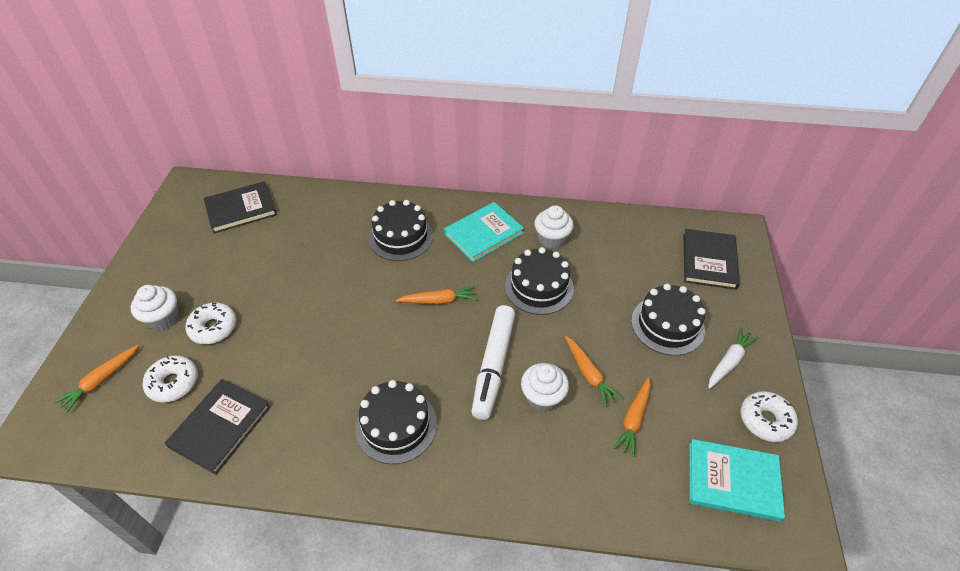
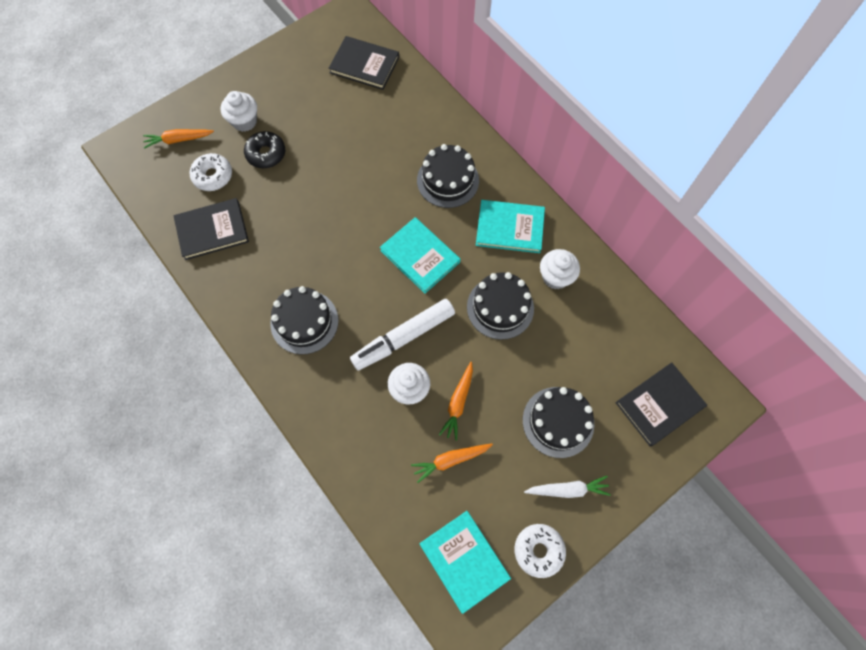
camera: 45 degrees right, 20 degrees up
(213, 328) = (266, 154): white donut -> black donut
(439, 301) = (420, 256): orange carrot -> turquoise book

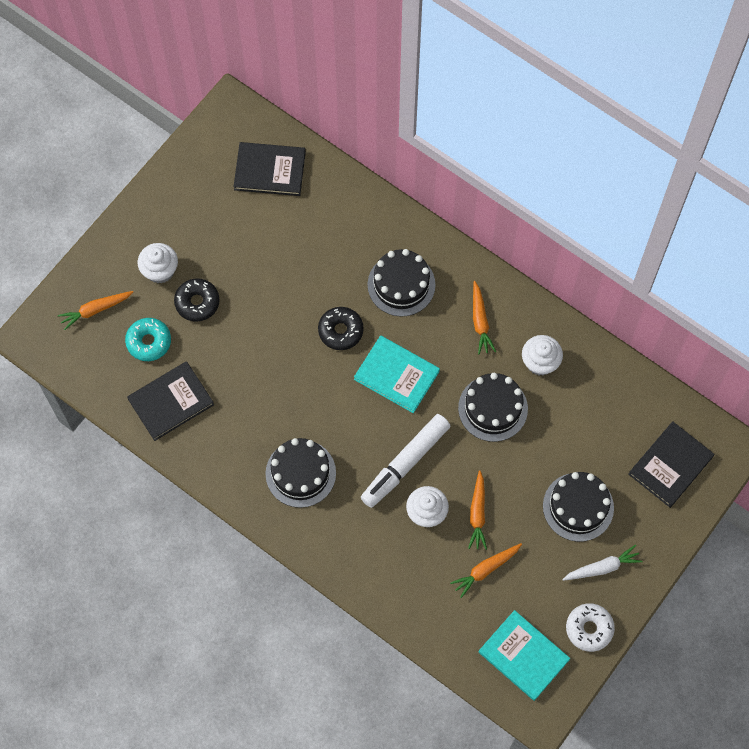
camera: 15 degrees left, 0 degrees up
(213, 176) = (149, 342): white donut -> turquoise donut
(382, 206) = (340, 331): none -> black donut
(510, 228) = (480, 321): turquoise book -> orange carrot

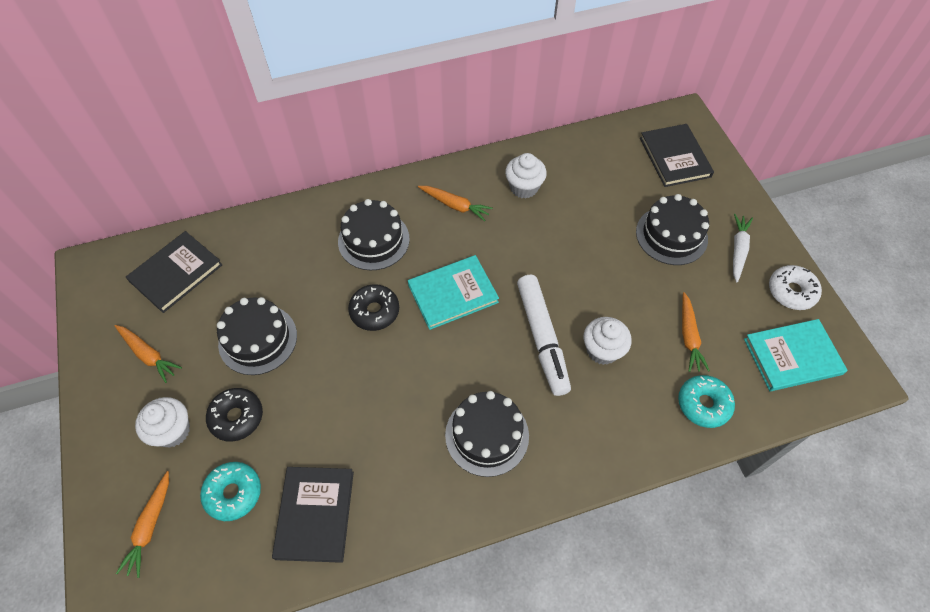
camera: 55 degrees left, 10 degrees down
(432, 609) = (703, 404): none -> turquoise donut
(477, 513) = (630, 310): orange carrot -> orange carrot (148, 355)
(493, 408) = (539, 242): black cake -> black cake (258, 339)

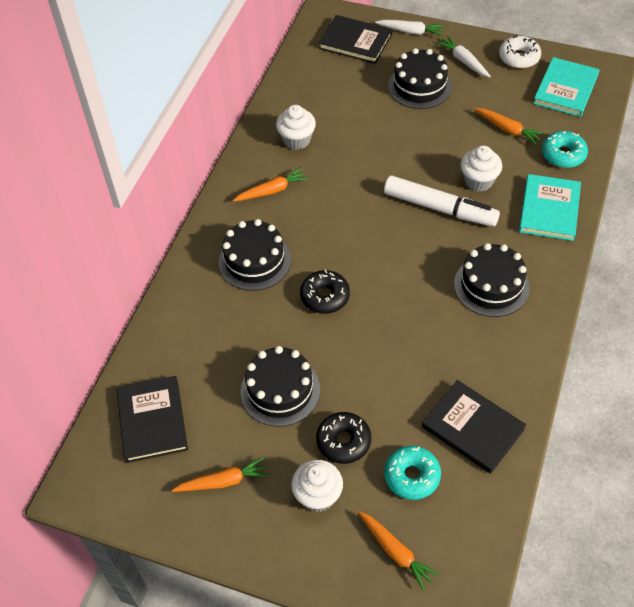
camera: 50 degrees left, 5 degrees down
(453, 293) = (354, 238): turquoise book -> turquoise book (549, 209)
(730, 188) = (411, 31): none -> white carrot

